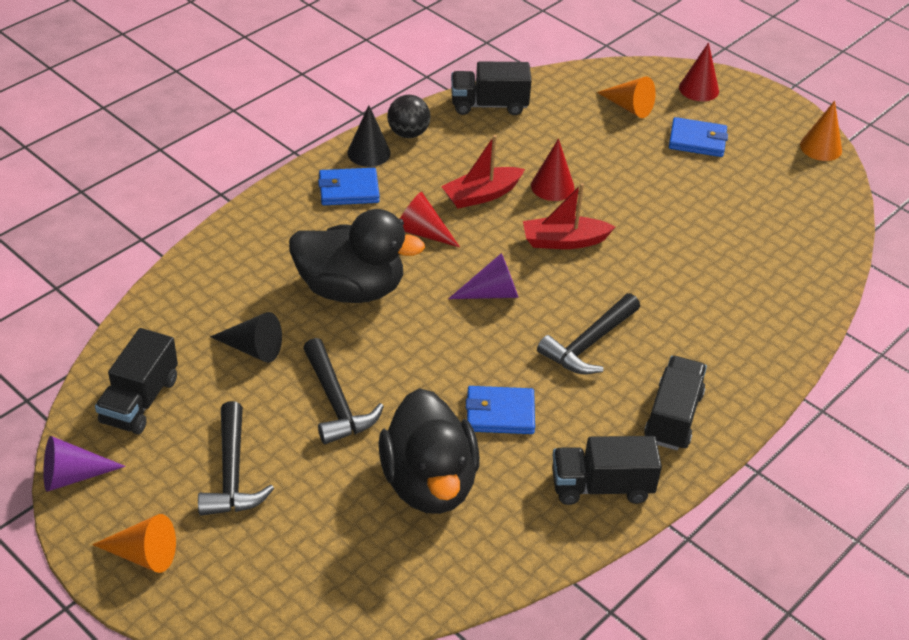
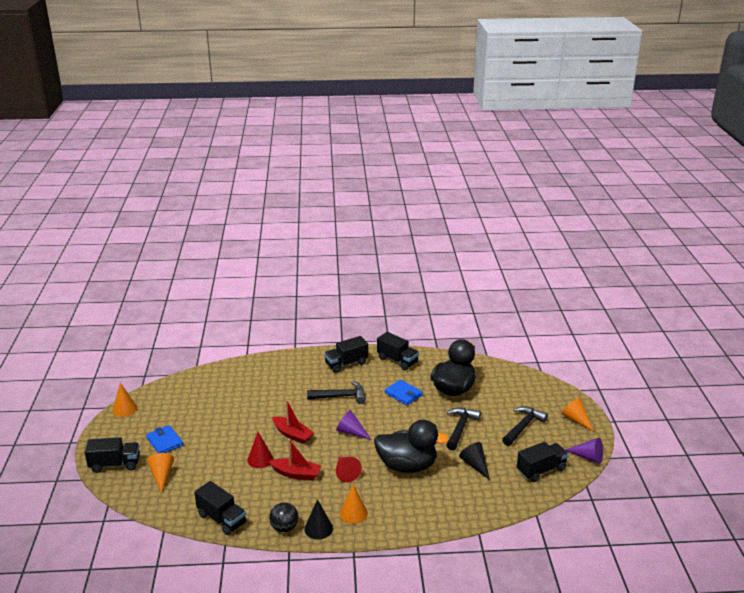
camera: 135 degrees left, 15 degrees down
(349, 190) = (353, 513): blue wallet -> orange cone
(351, 289) = (407, 466): black duck -> black duck turned 135 degrees clockwise
(699, 89) = (115, 464): red cone -> black truck

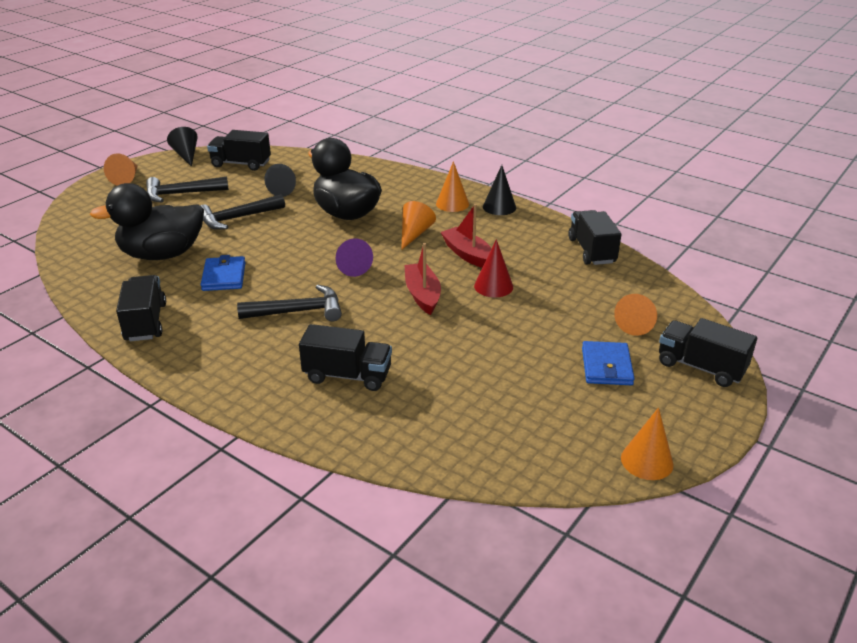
camera: 140 degrees left, 5 degrees up
(284, 527) = (531, 220): black ball -> none
(341, 396) = (298, 311): black hammer -> black hammer turned 135 degrees clockwise
(346, 364) = (214, 355): black truck -> black truck (347, 375)
(346, 472) = (414, 234): red cone -> orange cone
(588, 457) = (186, 155): purple cone -> black cone

